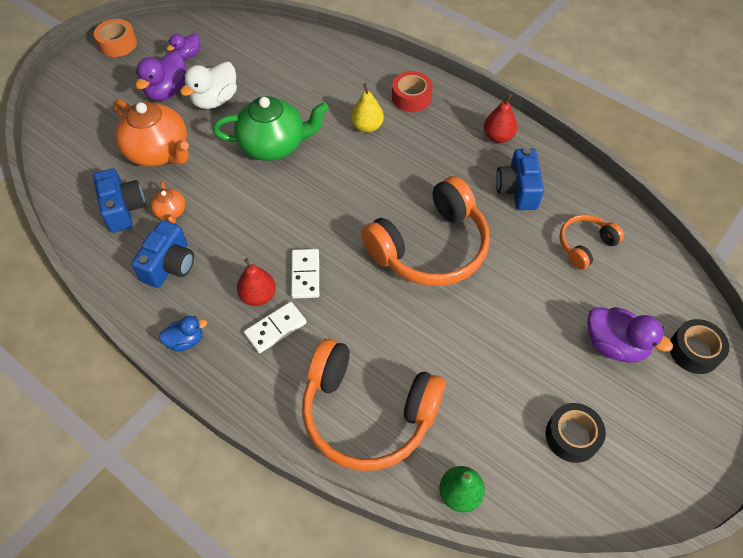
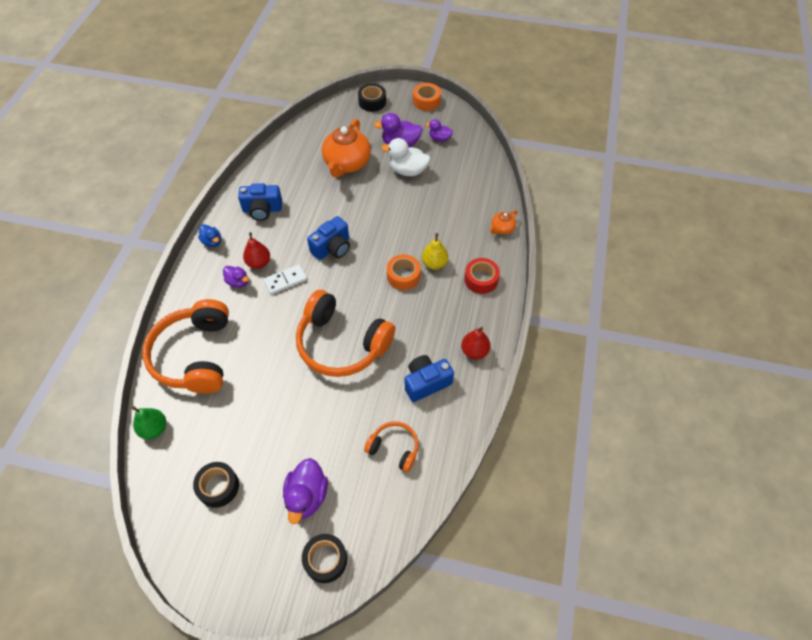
camera: 65 degrees right, 0 degrees up
(73, 92) = (372, 102): none -> black tape
(123, 209) = (293, 169): blue camera -> blue camera (332, 248)
(171, 212) = (302, 192): orange teapot -> orange teapot (502, 229)
(274, 145) = (386, 218): green teapot -> none
(275, 328) = (238, 282): white domino -> purple duck
(368, 159) = (403, 276): none -> orange tape

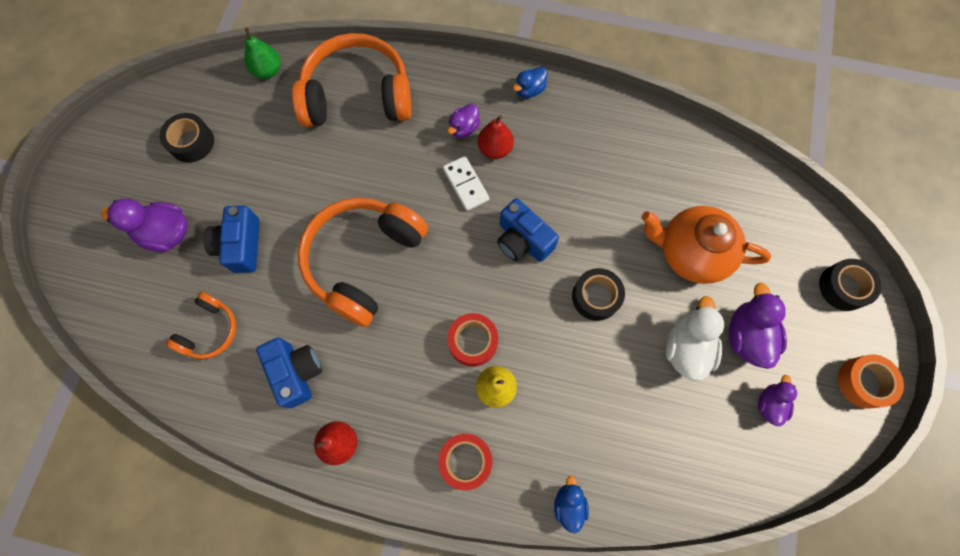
camera: 90 degrees right, 15 degrees up
(262, 210) = (588, 143): blue camera -> blue camera (241, 246)
(325, 560) = (92, 258): black tape -> black tape (596, 297)
(403, 276) = (473, 341): orange tape -> red tape
(502, 229) = (568, 504): orange teapot -> blue duck

